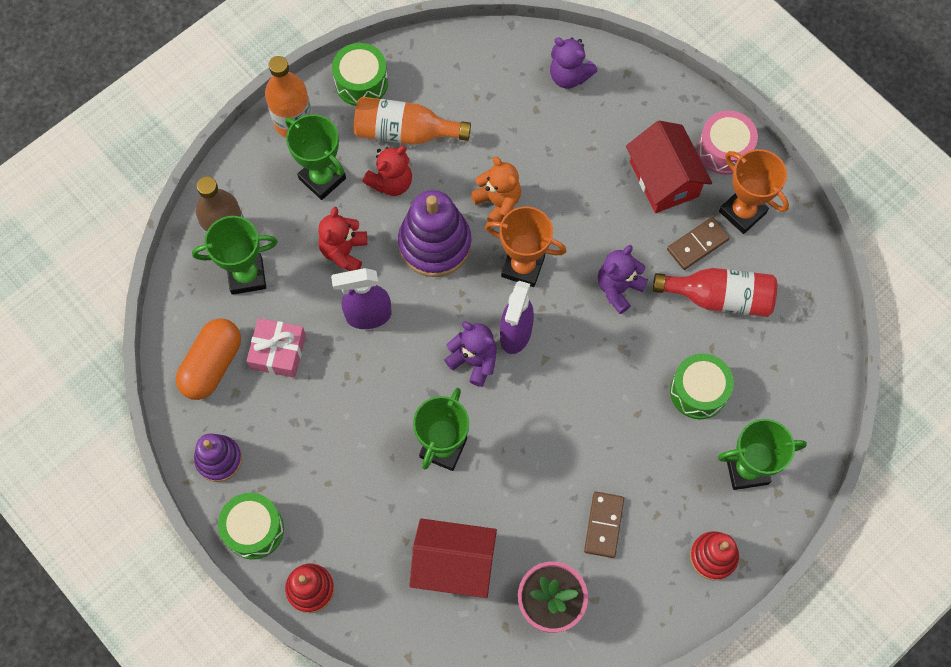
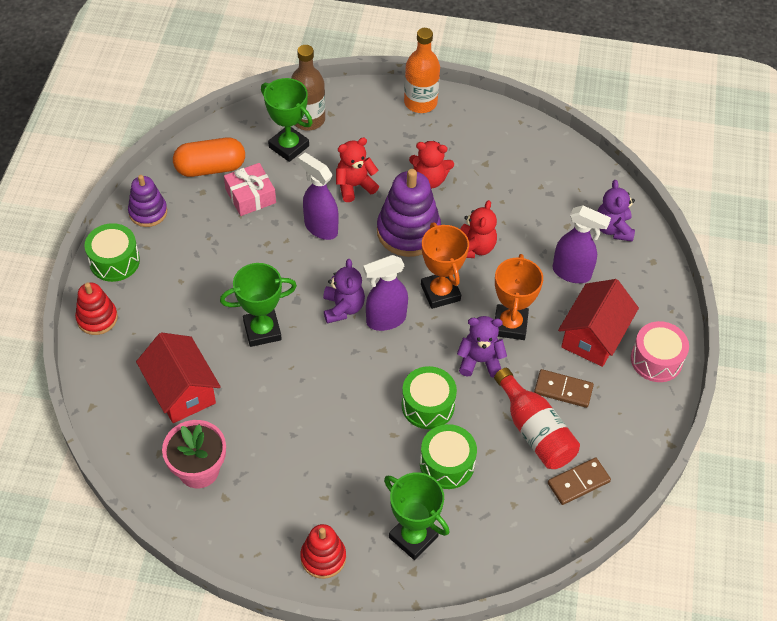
camera: 50 degrees right, 15 degrees down
(322, 178) = (395, 142): green trophy -> none
(361, 82) = (485, 119): green drum -> green drum (428, 405)
(405, 132) = (473, 164): orange bottle -> none
(498, 202) = (474, 248): orange teddy bear -> red teddy bear
(588, 145) = (572, 273): none -> purple spray bottle
(604, 525) = (287, 467): brown domino -> brown domino (578, 482)
(742, 212) = (619, 403): orange trophy -> orange trophy (510, 325)

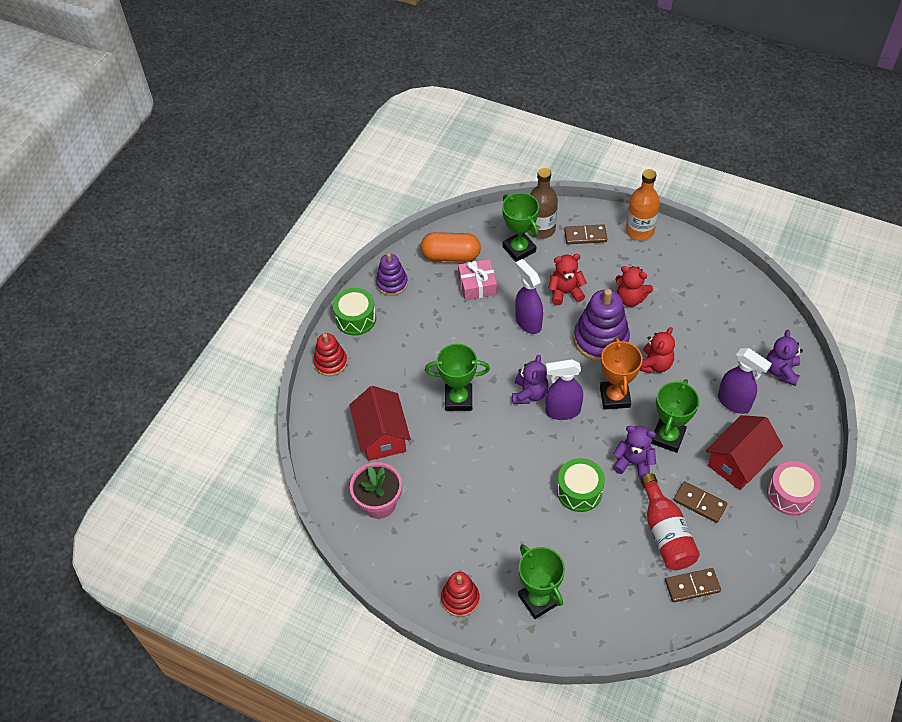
camera: 20 degrees right, 0 degrees up
(361, 119) = (585, 236): none -> brown domino
(447, 464) = (582, 544): green drum -> none
(510, 325) = (668, 437): orange trophy -> green trophy

